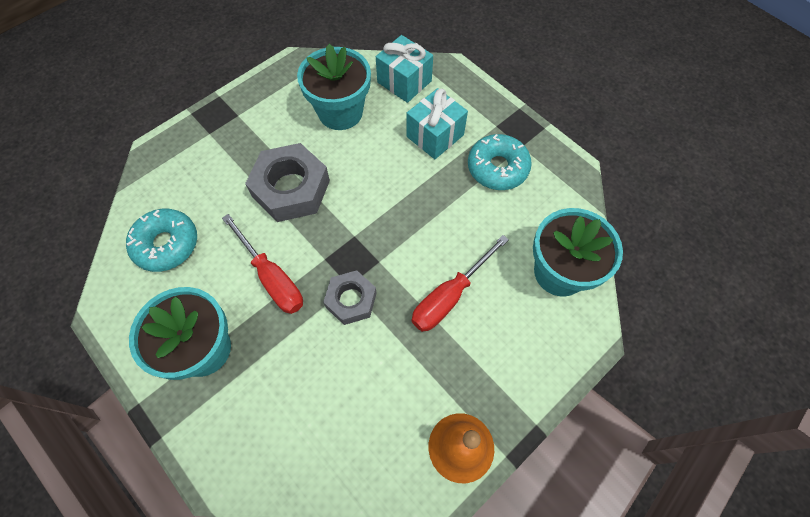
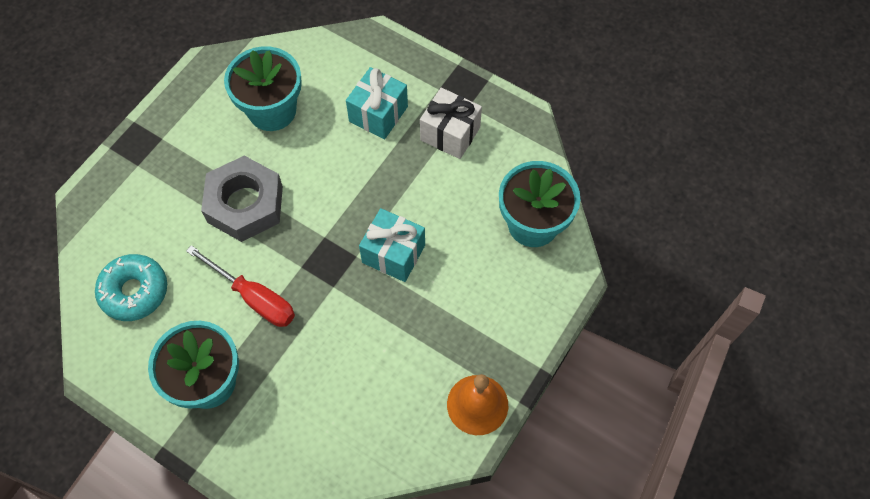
camera: 15 degrees left, 0 degrees up
(351, 300) = (339, 300): grey nut -> none
(404, 82) = (330, 61): turquoise gift -> turquoise gift (393, 254)
(450, 296) = (434, 272): red screwdriver -> none
(497, 168) = (450, 134): turquoise donut -> white gift

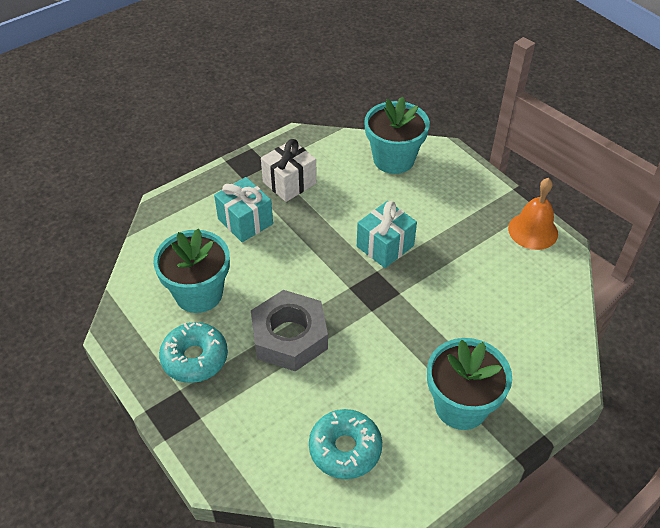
camera: 70 degrees left, 15 degrees down
(198, 136) = (195, 358): none -> turquoise donut
(254, 297) = (389, 352): red screwdriver -> none

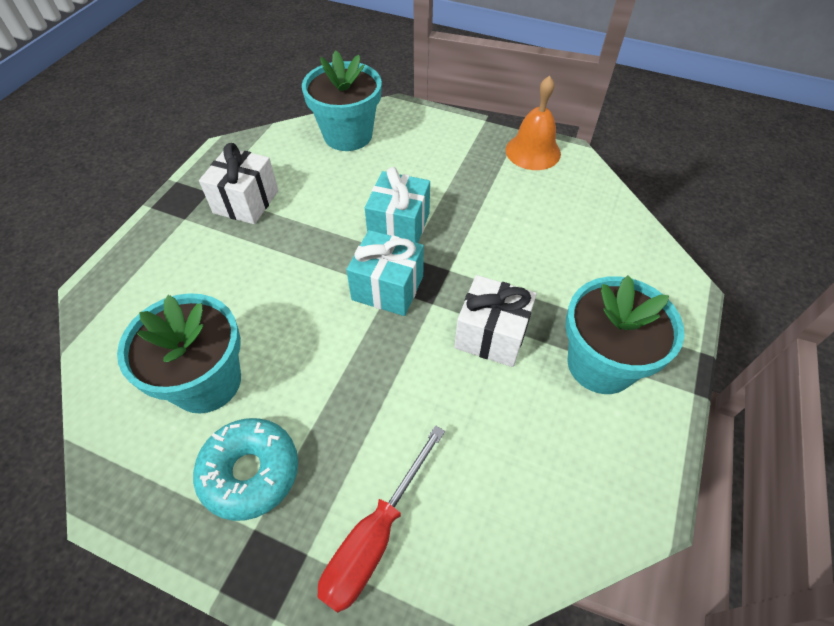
camera: 30 degrees left, 5 degrees up
(243, 429) = (375, 537): none -> red screwdriver
(245, 221) = (217, 266): turquoise gift -> turquoise gift (387, 288)
(289, 337) = (358, 381): grey nut -> none
(345, 449) = (516, 489): turquoise donut -> none
(397, 350) = (491, 335): none -> white gift

